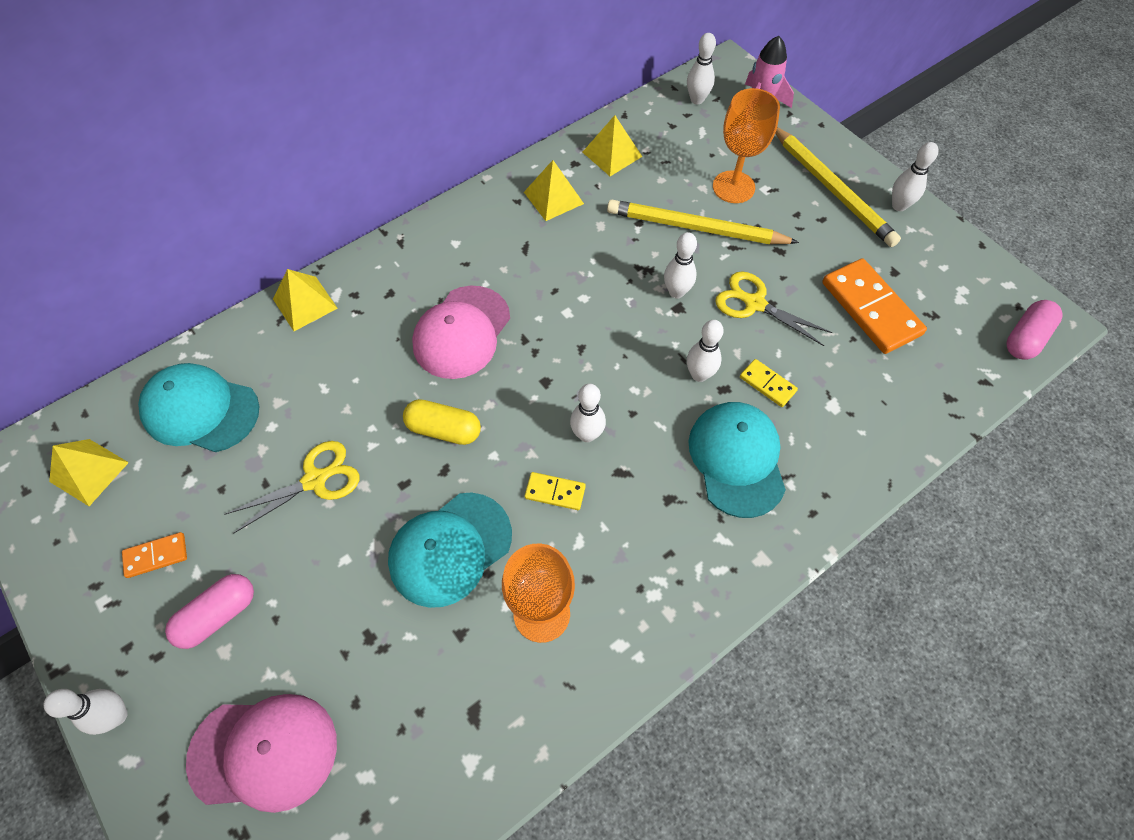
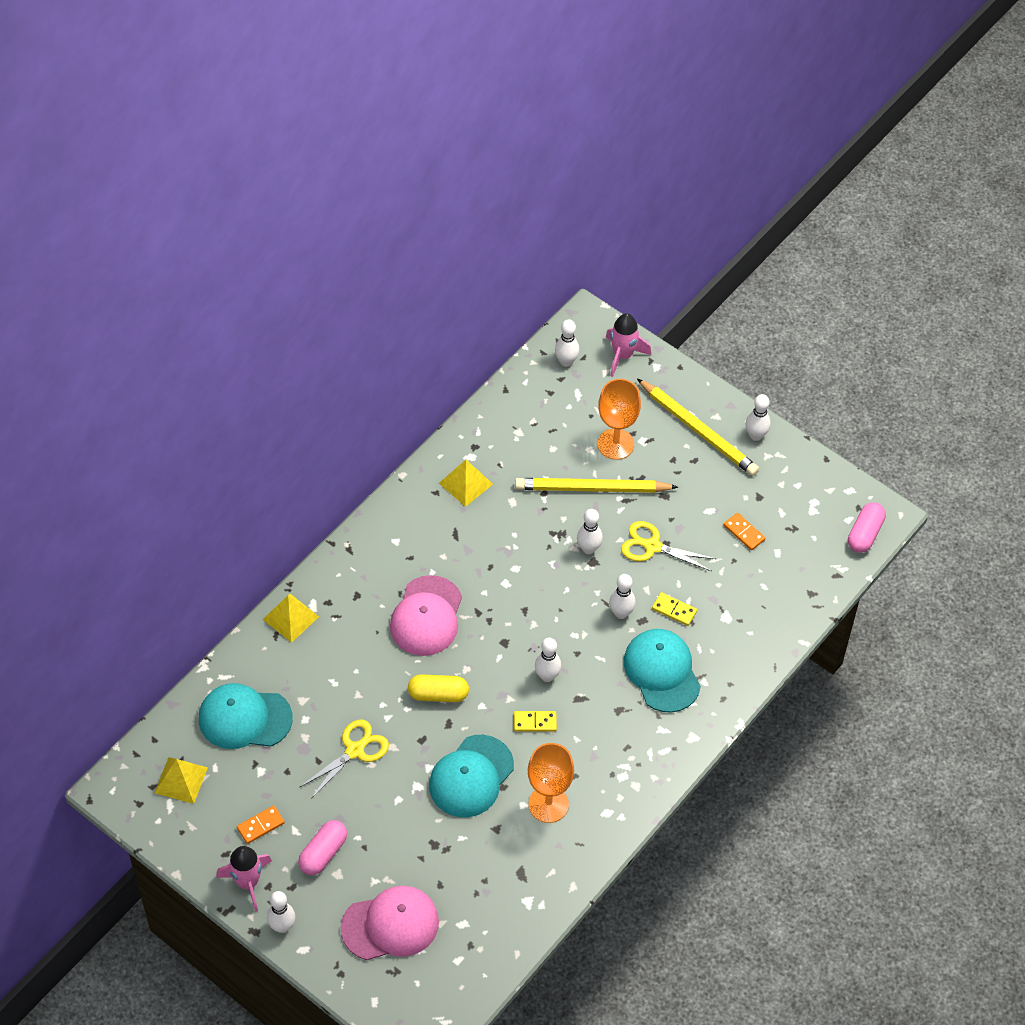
camera: 15 degrees left, 5 degrees down
(102, 635) = (248, 882): none -> pink rocket
(612, 154) = (504, 431): yellow pyramid -> none
(870, 308) = (744, 532): orange domino -> orange domino, size x0.50

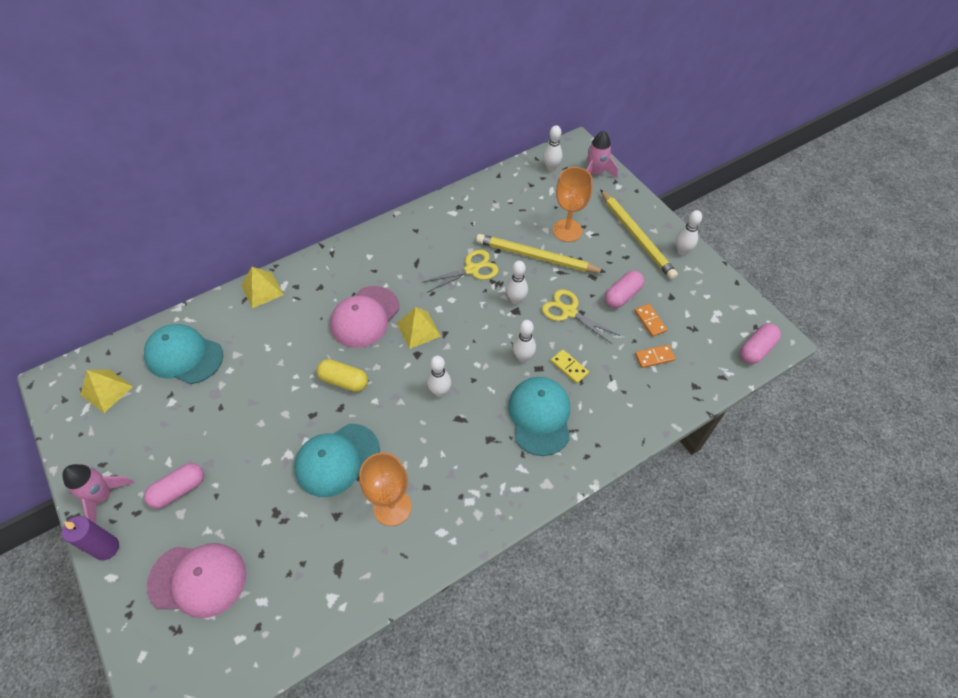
camera: 20 degrees right, 0 degrees up
(260, 825) = (143, 448): orange domino -> orange domino (654, 357)
(282, 926) = (106, 548): white bowling pin -> purple candle
(355, 750) = (254, 407): yellow scissors -> yellow scissors (472, 269)
(465, 483) = (440, 229): yellow pyramid -> yellow pyramid (418, 329)
(535, 722) = (413, 428): yellow domino -> none
(705, 510) = (622, 295): none -> pink capsule

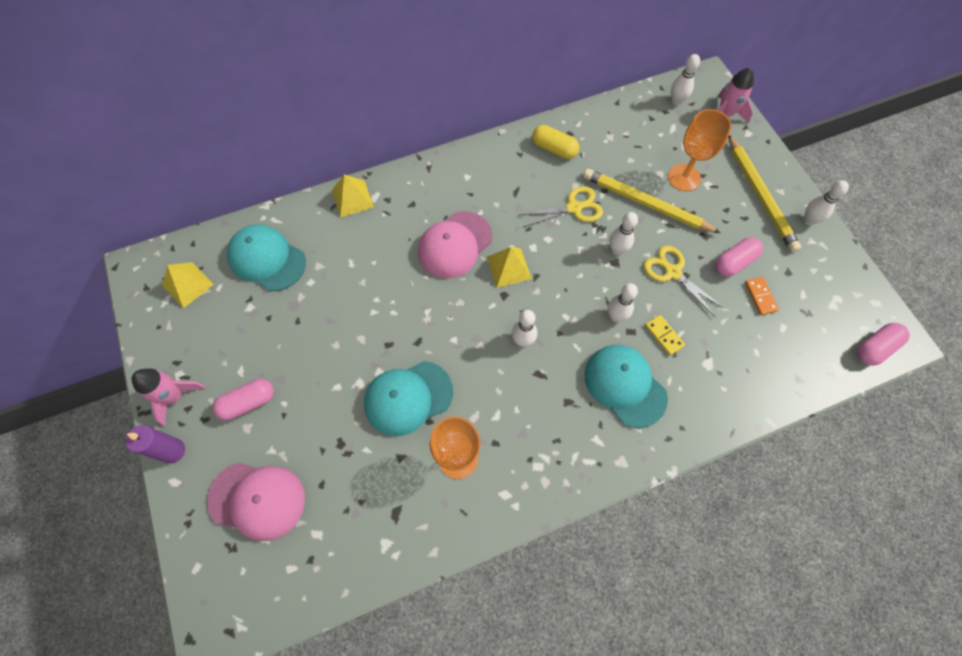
camera: 10 degrees right, 10 degrees up
(344, 381) = (425, 312): yellow capsule -> yellow capsule (554, 149)
(540, 416) = (625, 385): turquoise cap -> turquoise cap turned 45 degrees counterclockwise
(654, 357) = (759, 339): orange domino -> none

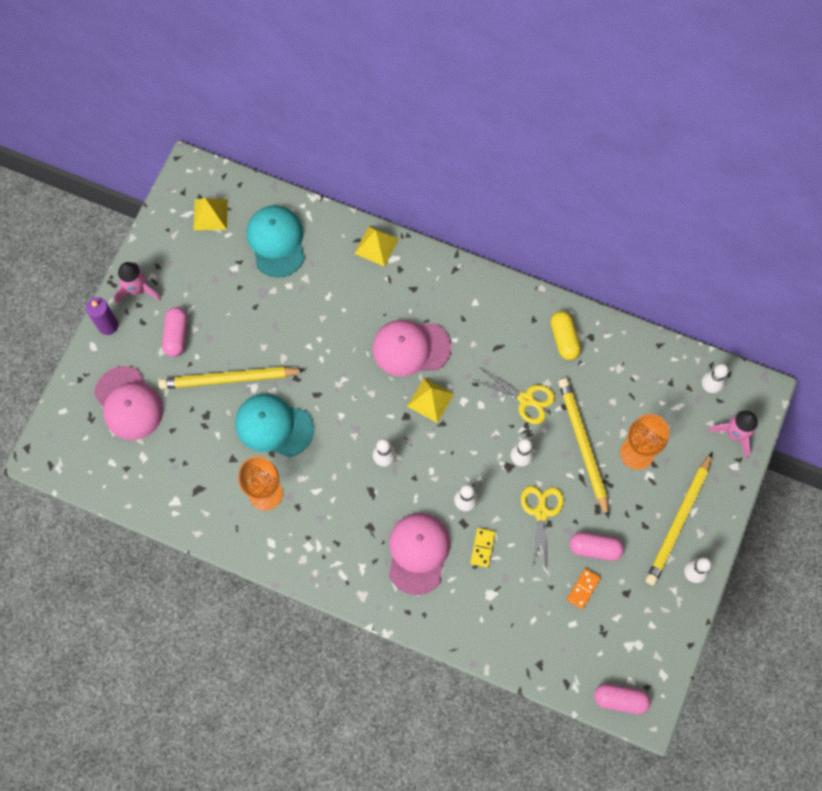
camera: 45 degrees right, 5 degrees up
(248, 402) = (176, 335): pink capsule -> pink capsule turned 75 degrees clockwise
(331, 395) = (229, 379): none -> yellow pencil
(625, 385) = (418, 553): turquoise cap -> pink cap

